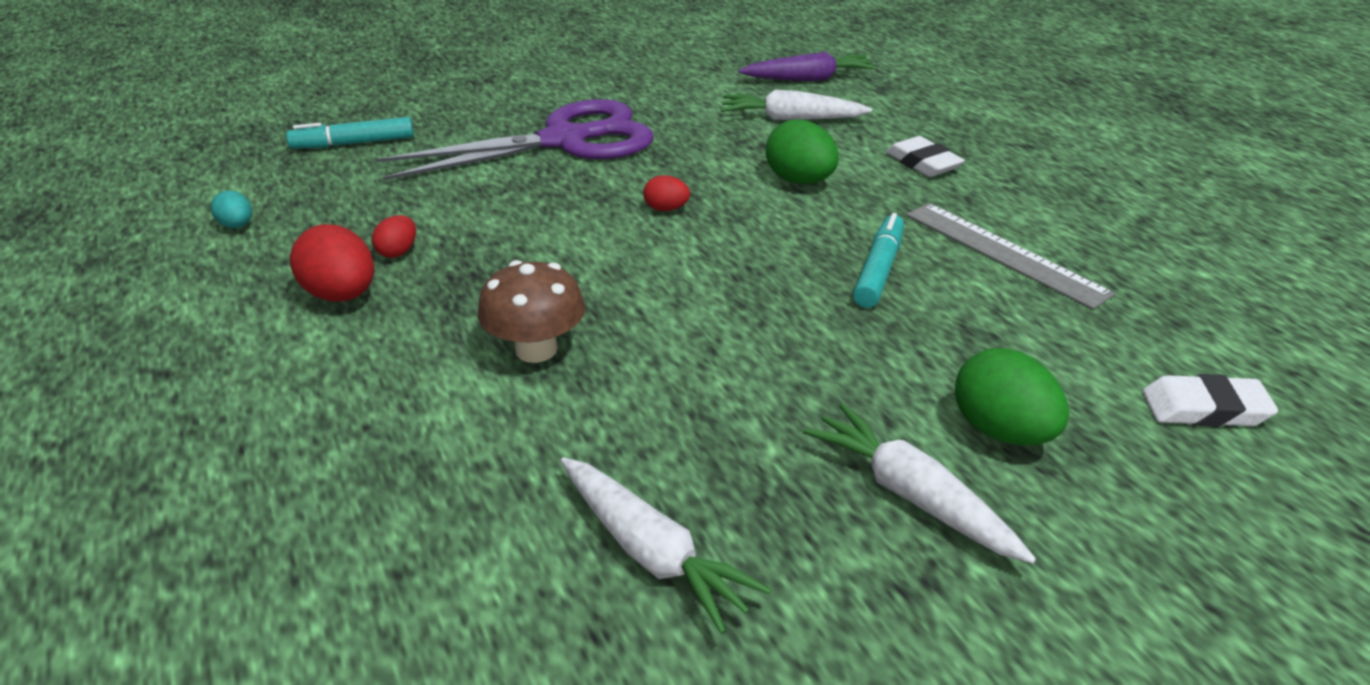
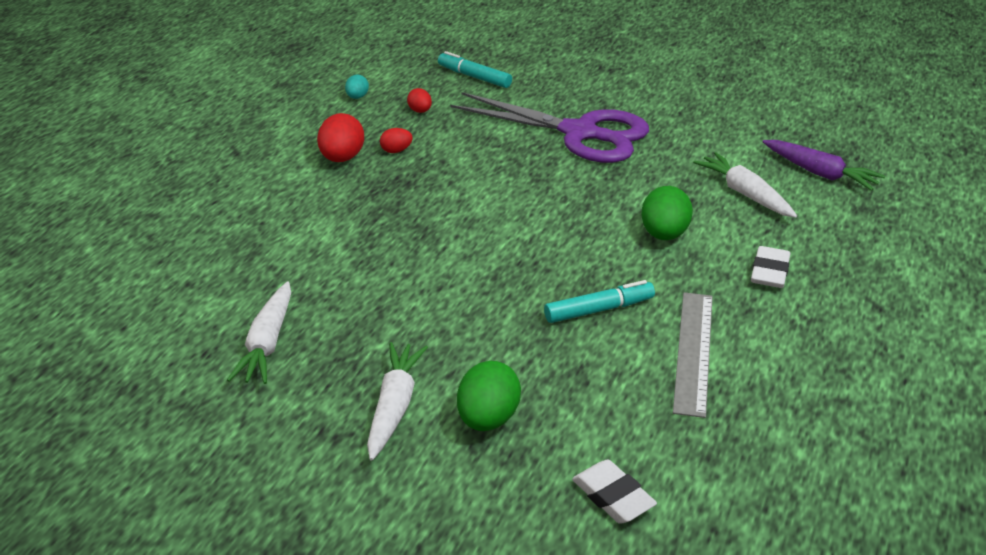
camera: 50 degrees right, 0 degrees up
(536, 349) = (370, 235): brown mushroom -> none
(666, 209) = (556, 205): red egg -> red egg (420, 111)

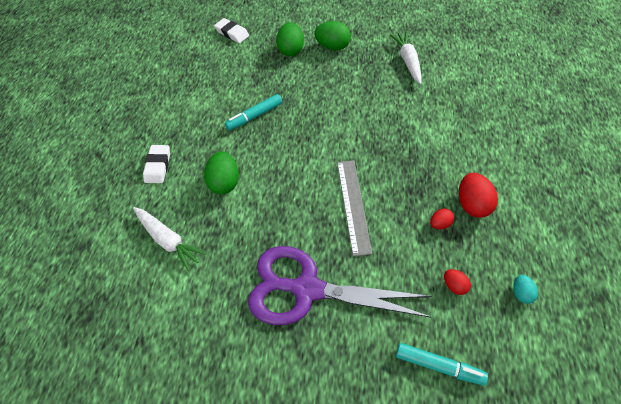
camera: 165 degrees right, 20 degrees up
(394, 406) = (332, 47): white carrot -> green egg
(693, 352) = (202, 102): grey ruler -> grey ruler (353, 205)
(820, 173) = (105, 284): purple carrot -> none

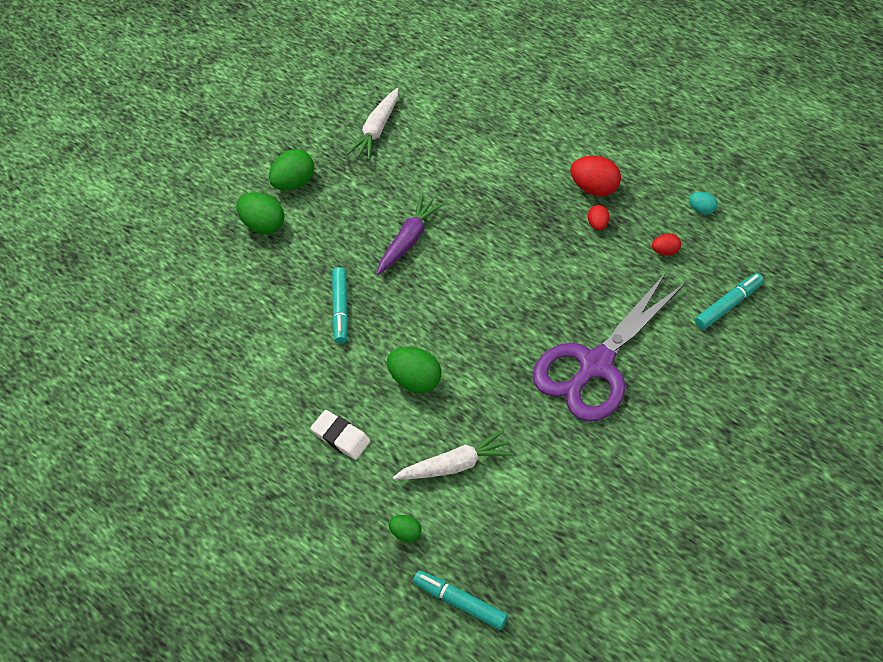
camera: 55 degrees left, 0 degrees up
(57, 301) = (460, 602): none -> turquoise marker
(100, 239) = (406, 533): none -> green egg
(232, 33) = (177, 269): white eraser -> none
(334, 121) = (409, 240): none -> purple carrot
(353, 205) = (529, 280): grey ruler -> none
(407, 61) = (377, 130): white carrot -> white carrot turned 90 degrees counterclockwise

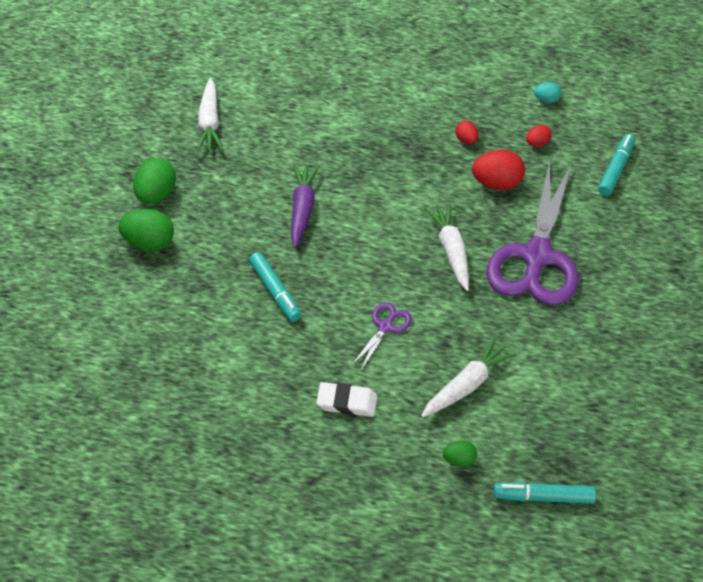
camera: 30 degrees left, 5 degrees down
(415, 380) = (385, 327): green egg -> purple scissors
(518, 329) = (451, 250): none -> white carrot
(594, 188) = (444, 111): red egg -> red egg (497, 183)

